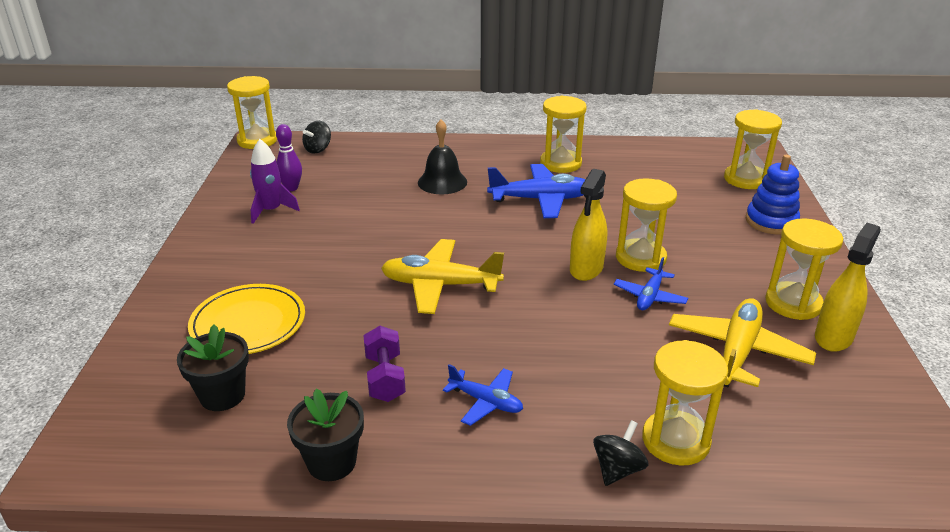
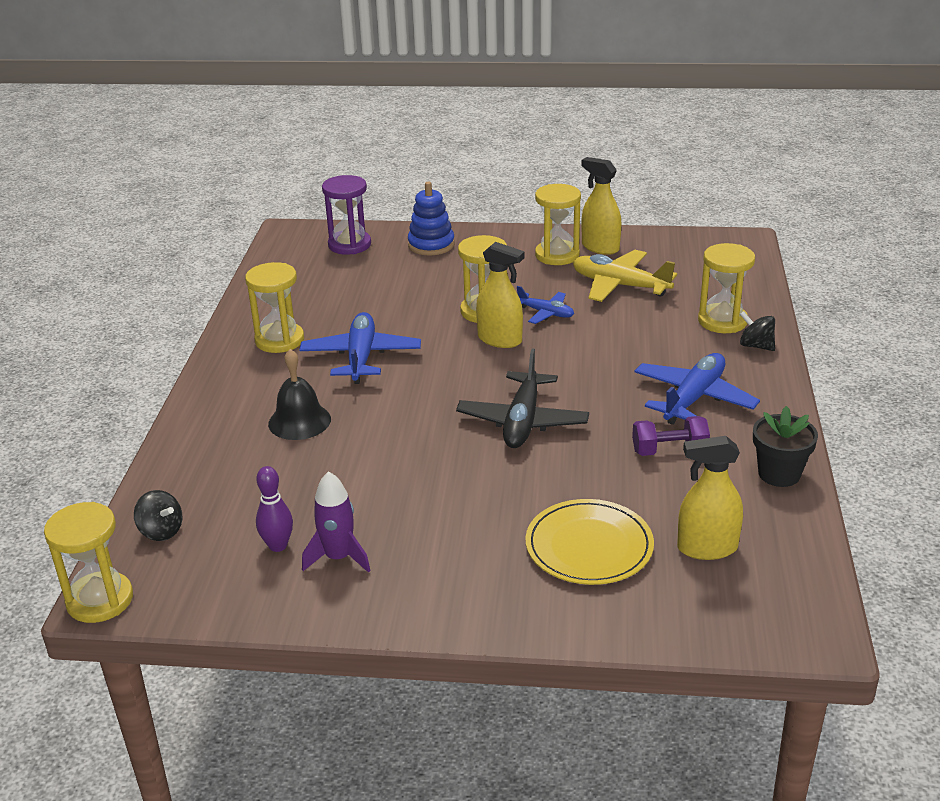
camera: 85 degrees left, 0 degrees up
(222, 395) = (707, 548): black flower pot -> yellow spray bottle
(440, 285) = (522, 421): yellow plane -> black plane
(485, 402) = (693, 398): blue plane -> blue plane, size x1.75
(745, 179) = (349, 245): yellow hourglass -> purple hourglass

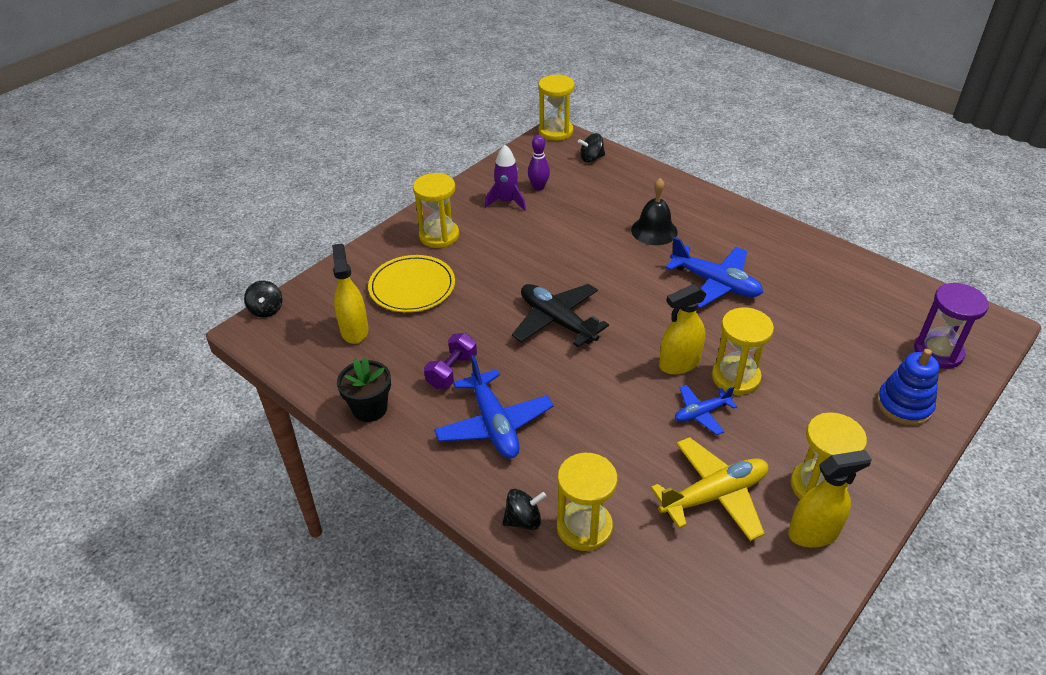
camera: 125 degrees right, 10 degrees up
(279, 340) = (775, 256): yellow hourglass -> yellow hourglass (439, 236)
(707, 548) = (354, 330): yellow spray bottle -> yellow spray bottle turned 45 degrees counterclockwise
(775, 646) = (266, 310): none -> black spinning top

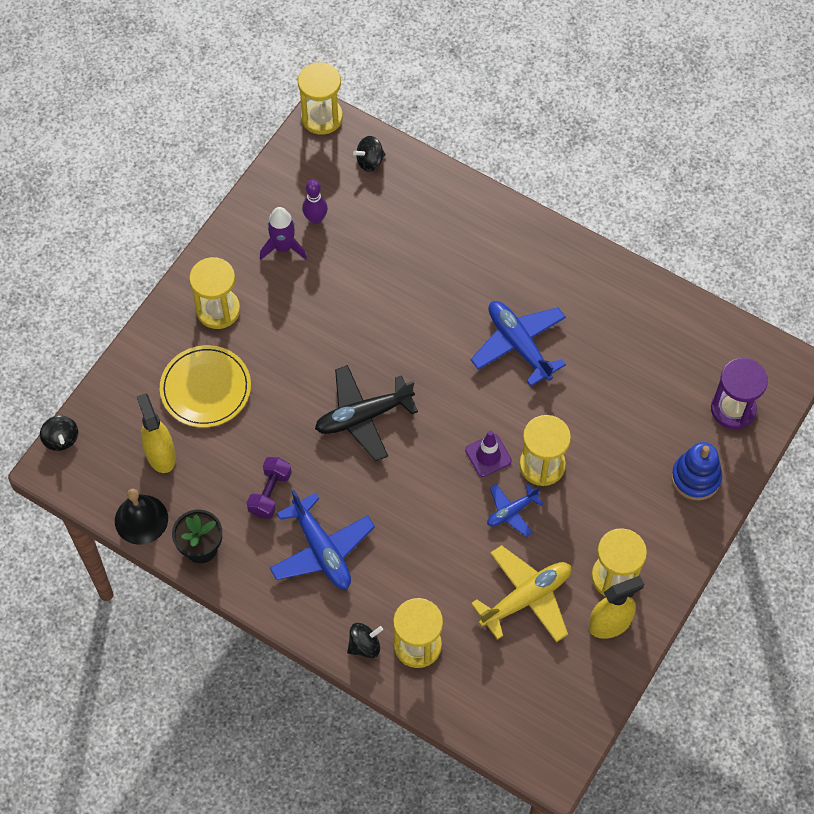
camera: 10 degrees left, 20 degrees up
(557, 321) = (363, 416): black plane -> black plane turned 60 degrees counterclockwise
(654, 231) = (451, 274): black bell -> black bell (141, 519)
(679, 364) = (488, 455): yellow spray bottle -> purple traffic cone
(715, 283) = (519, 345): blue plane -> blue plane turned 150 degrees counterclockwise

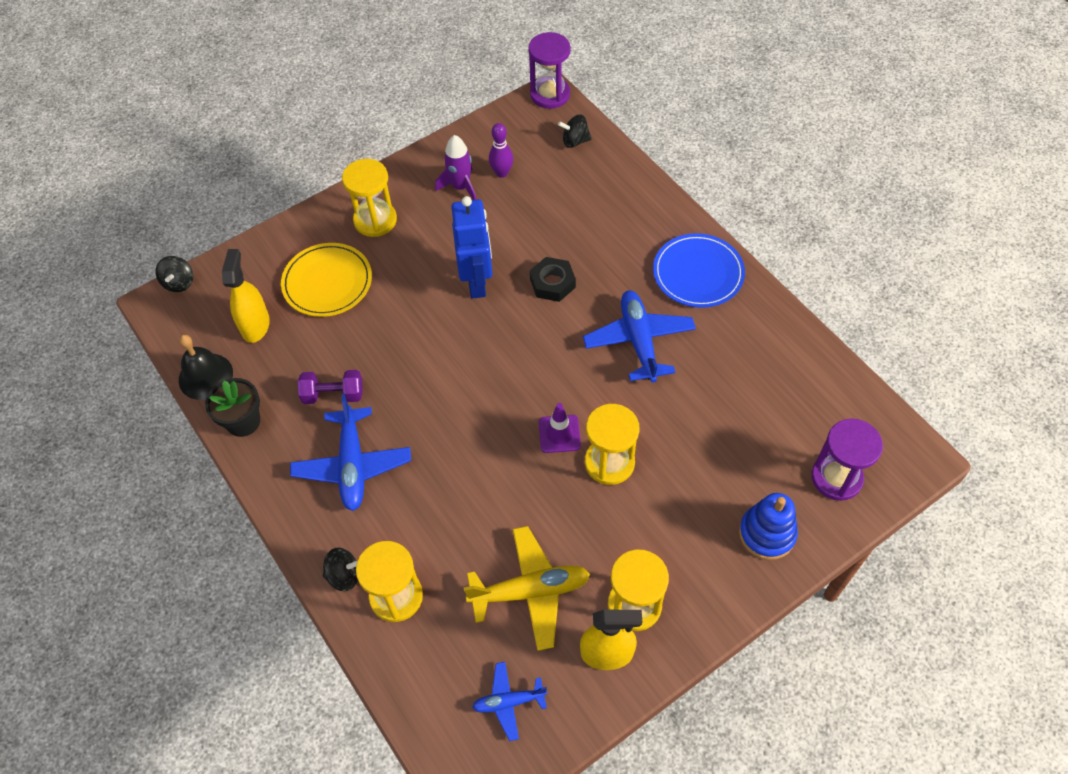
camera: 25 degrees right, 5 degrees down
(270, 493) = (333, 395): purple dumbbell -> purple dumbbell turned 45 degrees clockwise
(322, 117) = (550, 94): yellow hourglass -> purple hourglass
(347, 339) = (477, 282): none -> blue robot
(363, 416) = (457, 355): black plane -> none
(416, 316) = (552, 283): none -> black nut
(511, 512) = (557, 497): blue plane -> blue plane (509, 702)
(543, 261) = (698, 273): none -> blue plate

